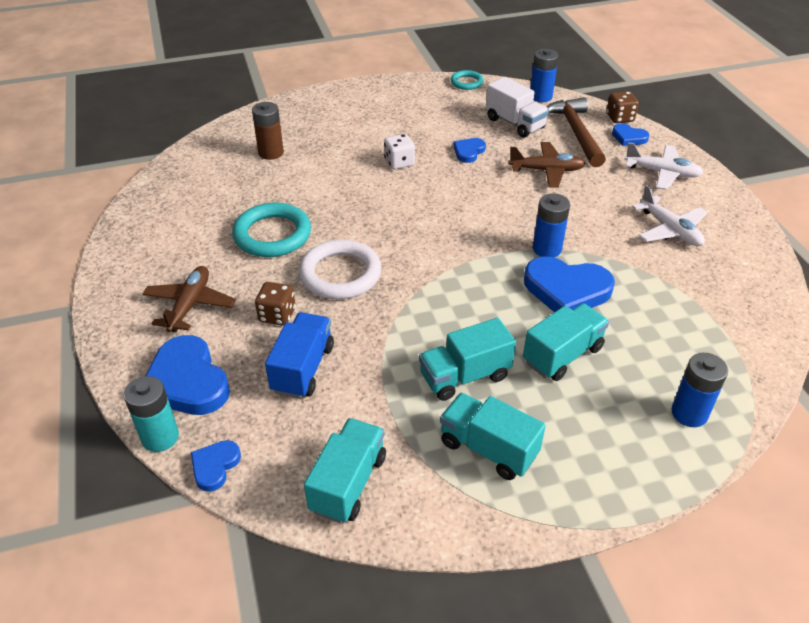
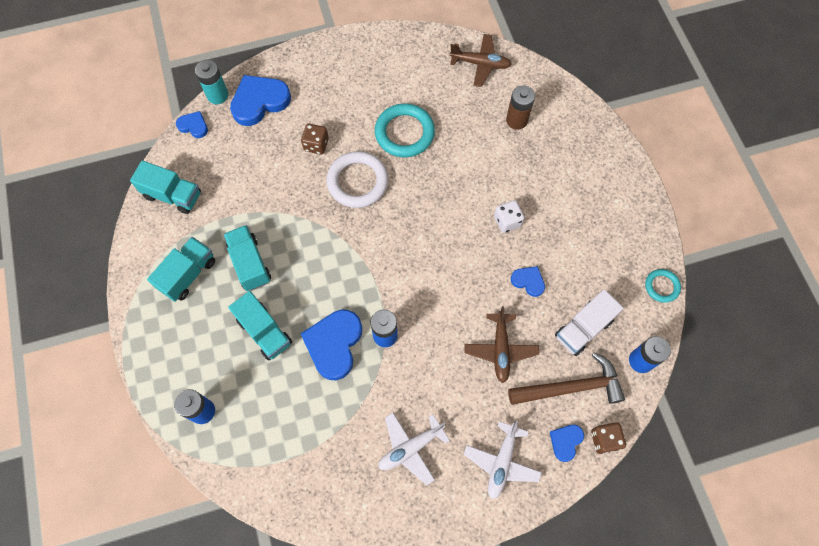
camera: 90 degrees right, 25 degrees up
(190, 305) = (329, 92): brown plane -> brown plane (480, 64)
(303, 369) = (265, 164): blue truck -> none

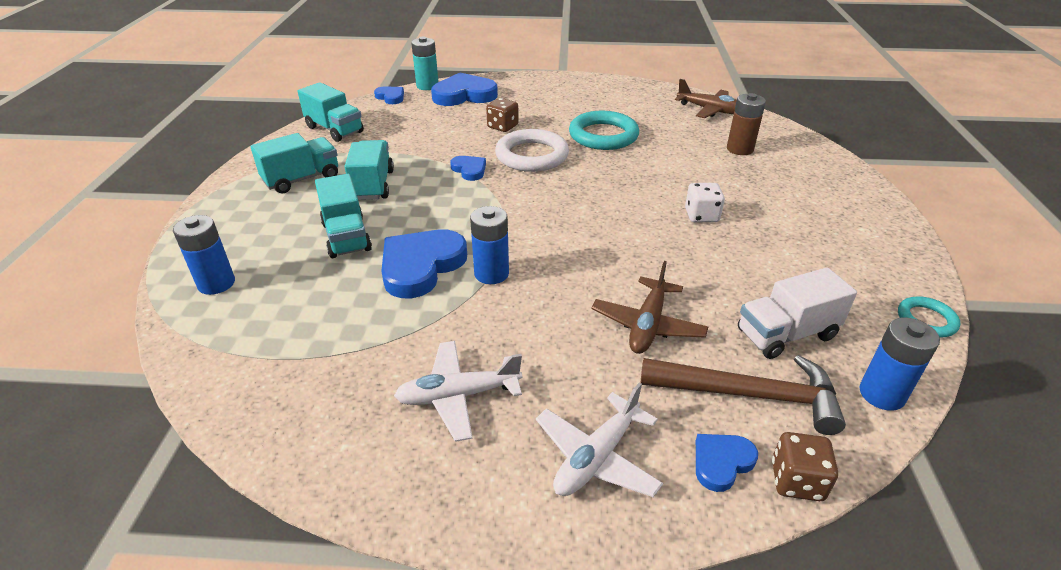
camera: 20 degrees right, 30 degrees down
(528, 281) = (713, 270): blue heart -> blue heart (469, 170)

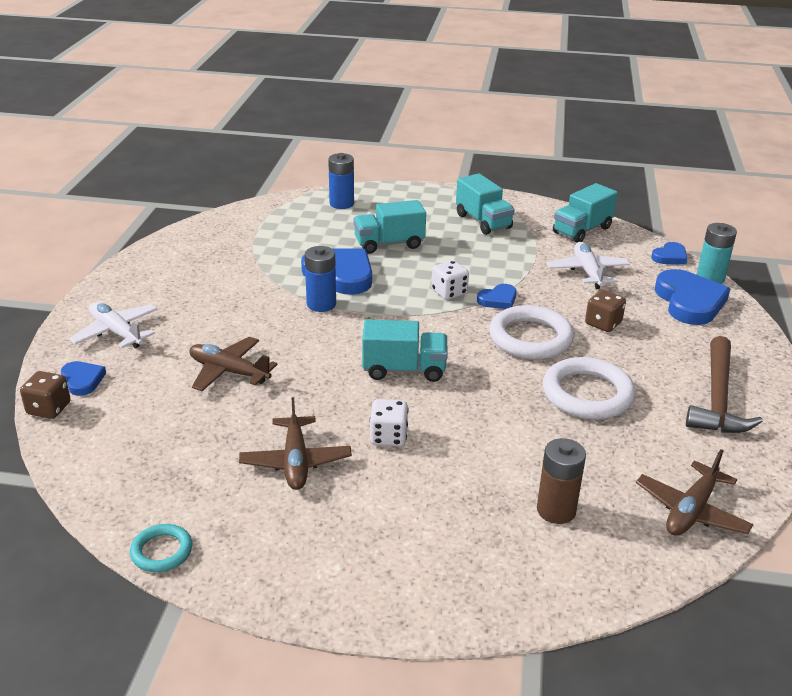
camera: 95 degrees right, 5 degrees down
(373, 185) = (470, 252): turquoise truck -> turquoise truck (404, 370)
(458, 195) = (449, 292): none -> white dice
(458, 396) = (194, 287): white plane -> white plane (587, 272)
(603, 135) = (587, 394): turquoise ring -> white ring
(749, 395) = (131, 407): brown hammer -> brown hammer (717, 398)
(763, 260) = (295, 461): none -> brown plane
(786, 334) = (185, 445): white truck -> none
(881, 394) = (93, 479): blue battery -> none

